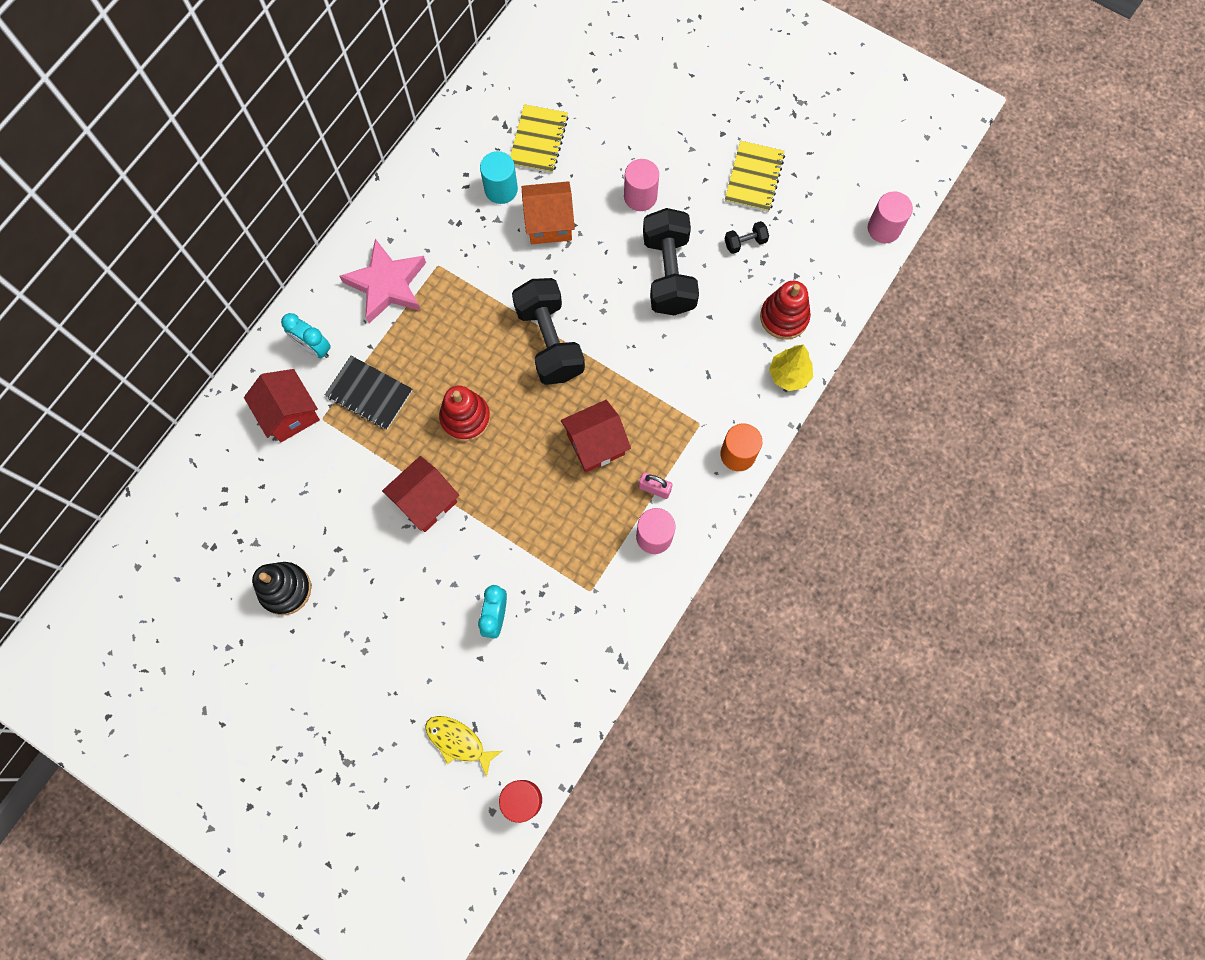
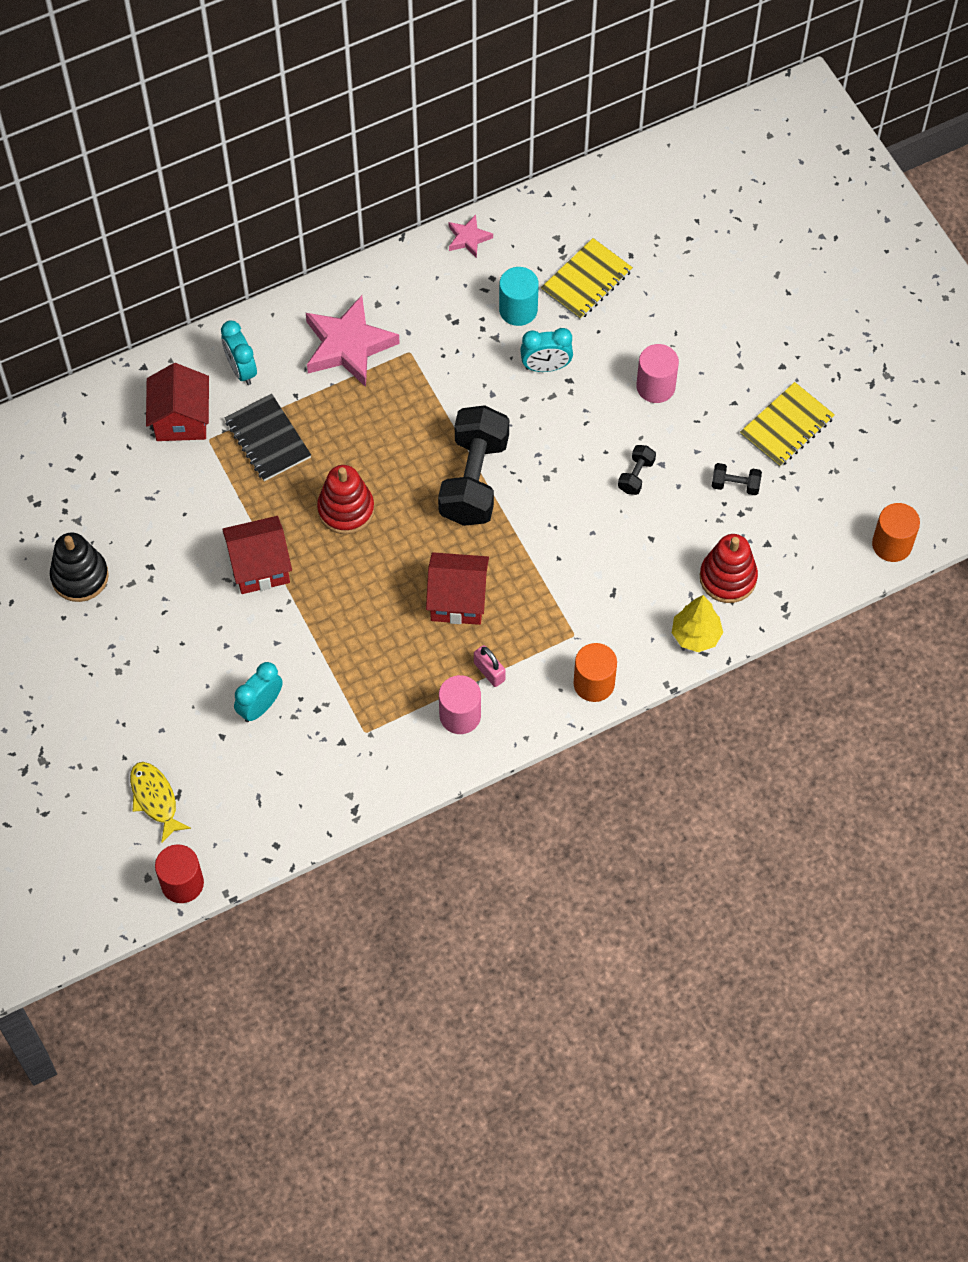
camera: 30 degrees right, 10 degrees down
(428, 152) = (468, 238): none -> pink star
(549, 223) = (546, 367): orange house -> turquoise clock
(668, 273) = (636, 476): black dumbbell -> black dumbbell, size x0.43
(884, 228) = (892, 544): pink cylinder -> orange cylinder

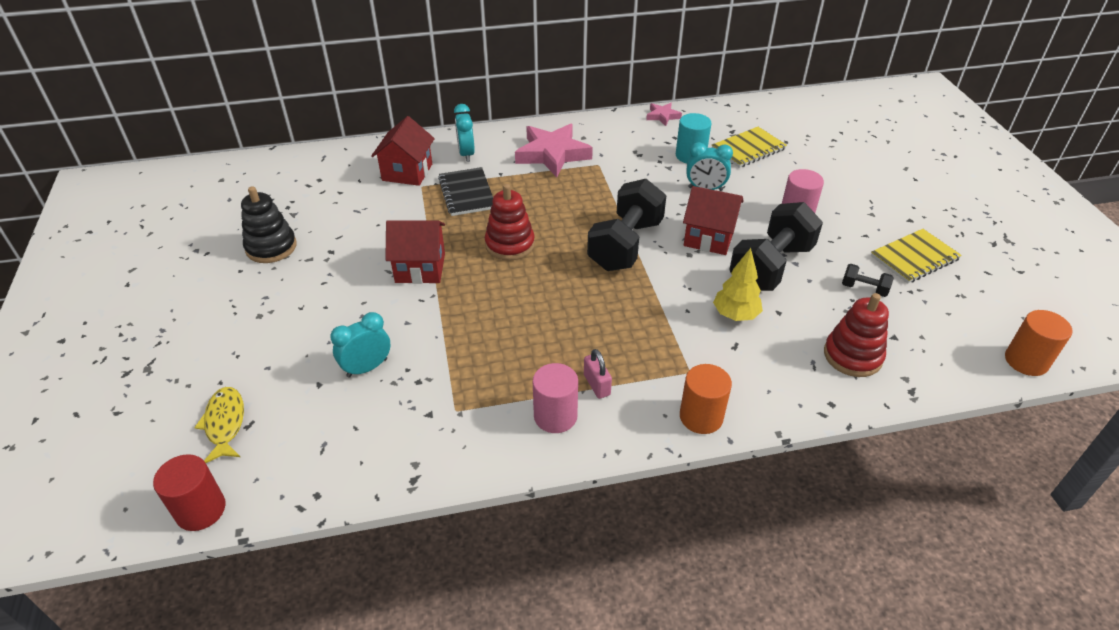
camera: 15 degrees right, 20 degrees down
(457, 600) = (584, 323): red house -> red house (709, 237)
(636, 476) = (771, 266): black dumbbell -> black dumbbell, size x2.33
(696, 635) = (815, 397): yellow tree -> yellow tree (735, 315)

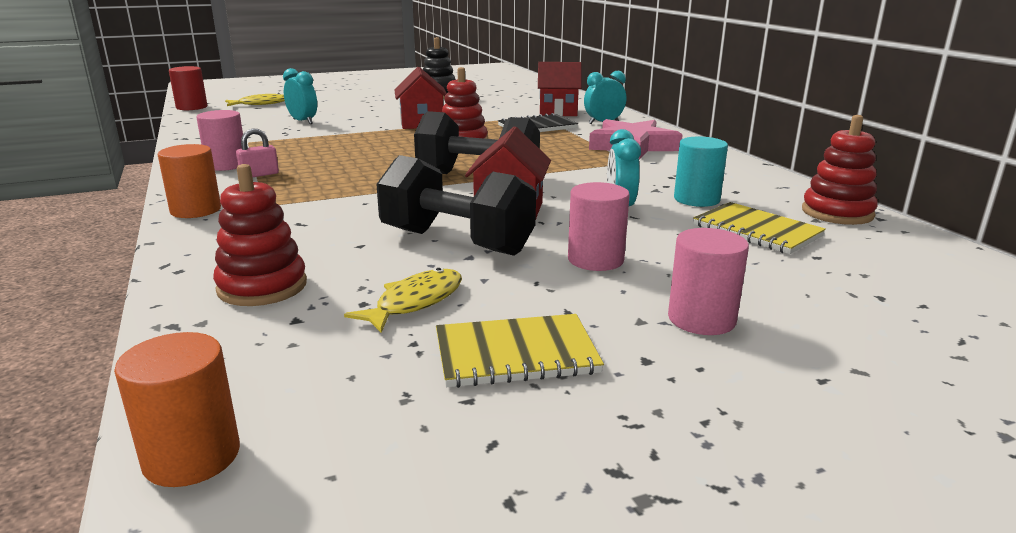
camera: 80 degrees right, 20 degrees down
(662, 116) = (783, 184): pink star -> none
(718, 114) = (837, 213): none -> red stacking toy
(735, 315) = (355, 223): yellow tree -> none
(864, 289) = (415, 302): black dumbbell -> yellow fish
(867, 195) = (701, 319): none -> pink cylinder
(914, 258) = (515, 354): yellow notebook -> yellow notebook turned 60 degrees counterclockwise

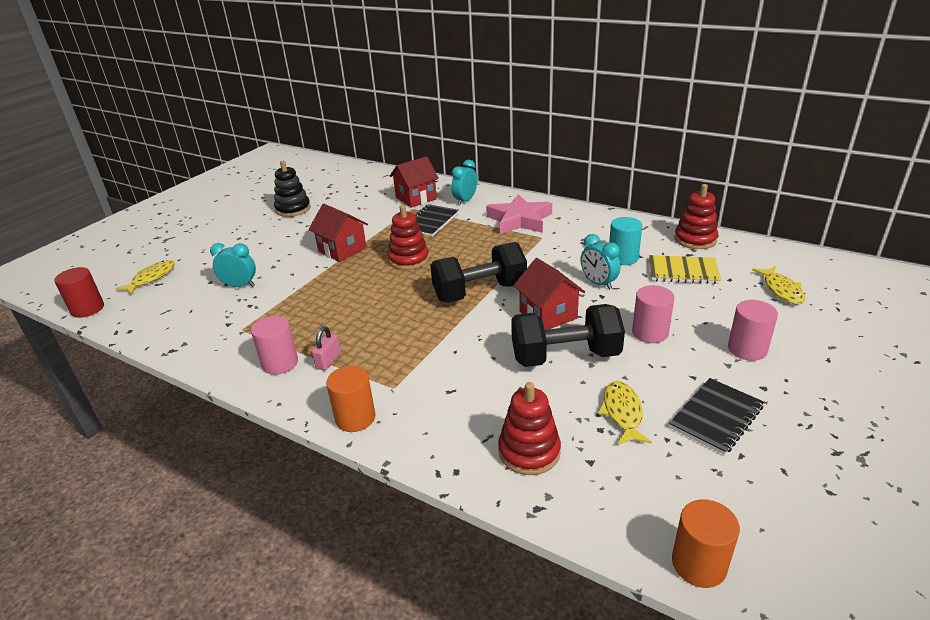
camera: 35 degrees left, 10 degrees up
(515, 354) = (716, 417): yellow notebook -> black notebook
(887, 291) = (781, 290): none -> yellow fish

